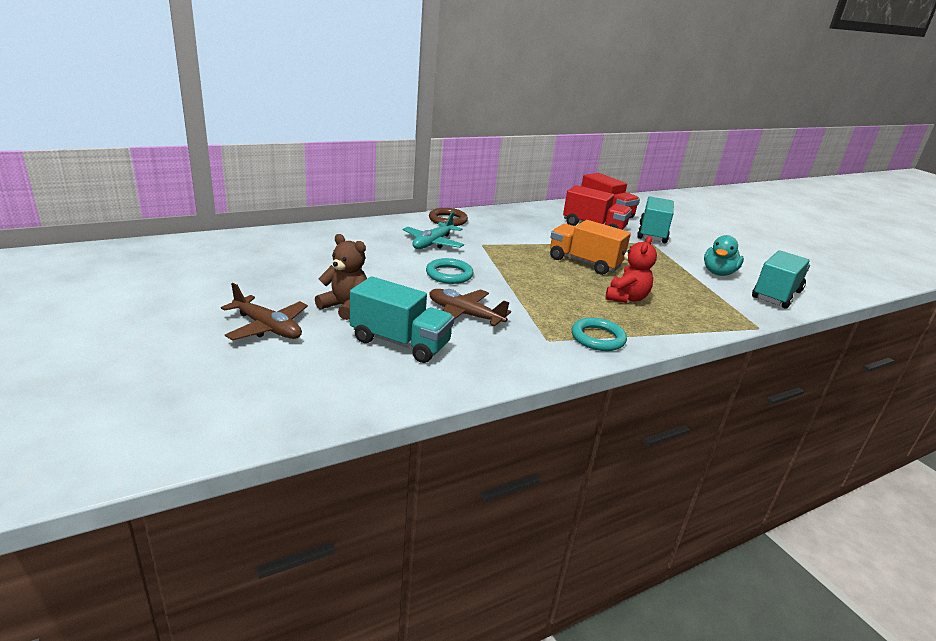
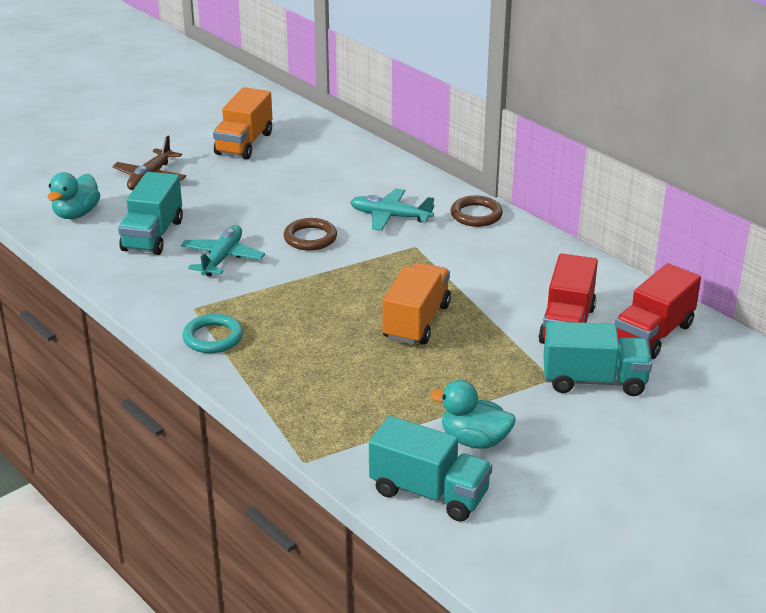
camera: 80 degrees right, 5 degrees up
(243, 271) = (244, 143): none -> orange truck
(315, 384) = (76, 214): none -> turquoise duck
(345, 307) = (203, 200): brown teddy bear -> none
(449, 274) = (310, 238): turquoise ring -> brown ring
(464, 314) = (222, 258): brown plane -> turquoise plane
(626, 298) = (326, 355): red teddy bear -> none

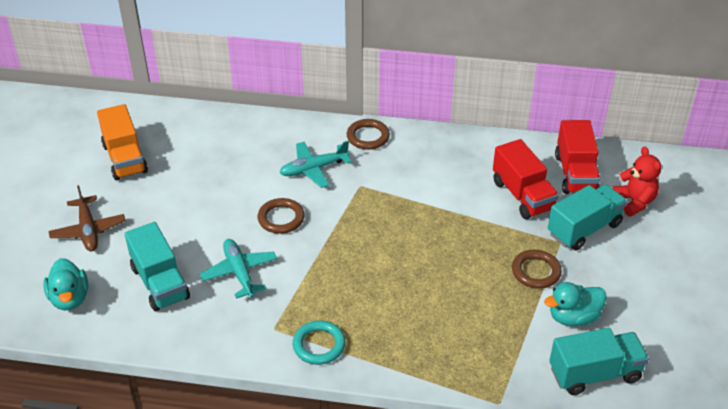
camera: 40 degrees left, 10 degrees up
(416, 322) = (434, 247): orange truck -> none
(490, 387) = (536, 271): none -> brown ring
(687, 387) = (634, 202): none -> red teddy bear

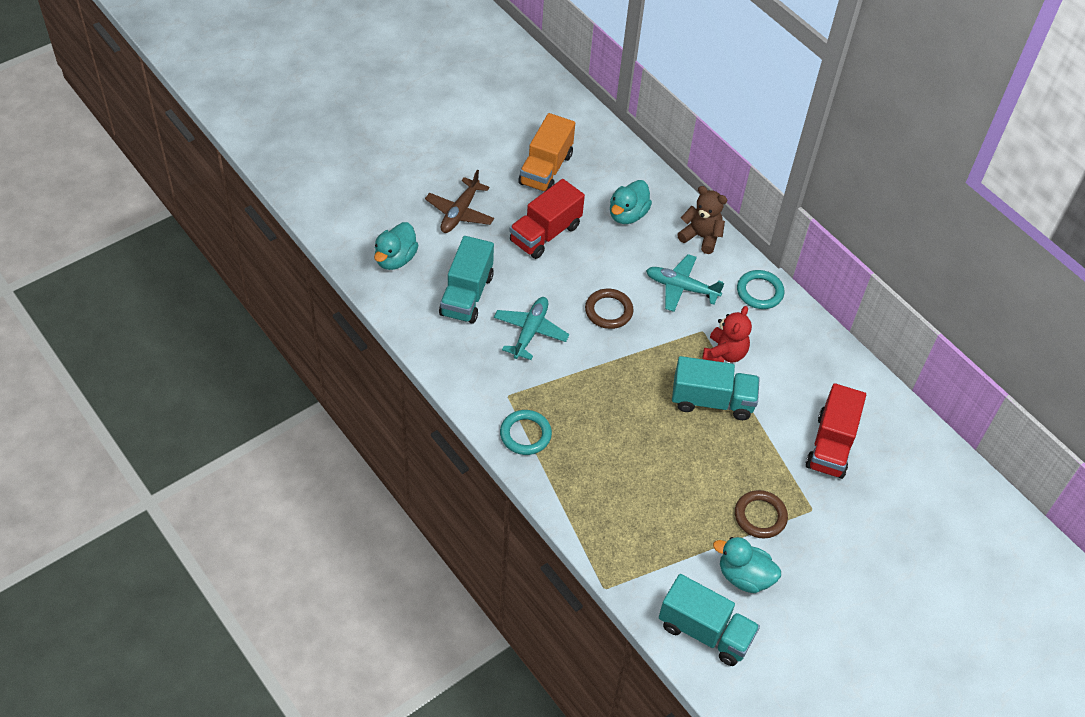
camera: 40 degrees right, 10 degrees up
(221, 149) = (627, 215): none -> turquoise duck
(289, 129) = (701, 237): none -> brown teddy bear
(368, 137) = (759, 292): brown ring -> turquoise ring
(575, 174) = (904, 463): red truck -> red truck (545, 234)
(584, 229) = (848, 516): turquoise truck -> turquoise truck (712, 401)
(634, 202) = (926, 530): red teddy bear -> red teddy bear (724, 353)

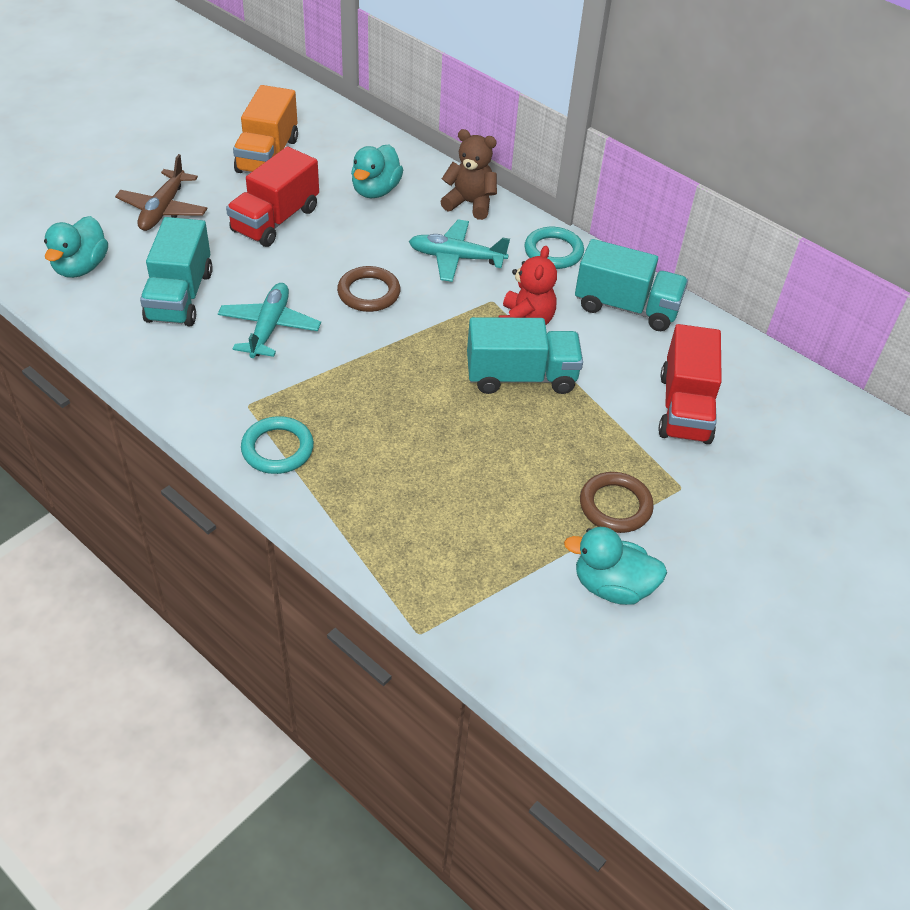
camera: 10 degrees left, 5 degrees down
(705, 631) = (574, 670): turquoise truck -> turquoise truck (626, 307)

